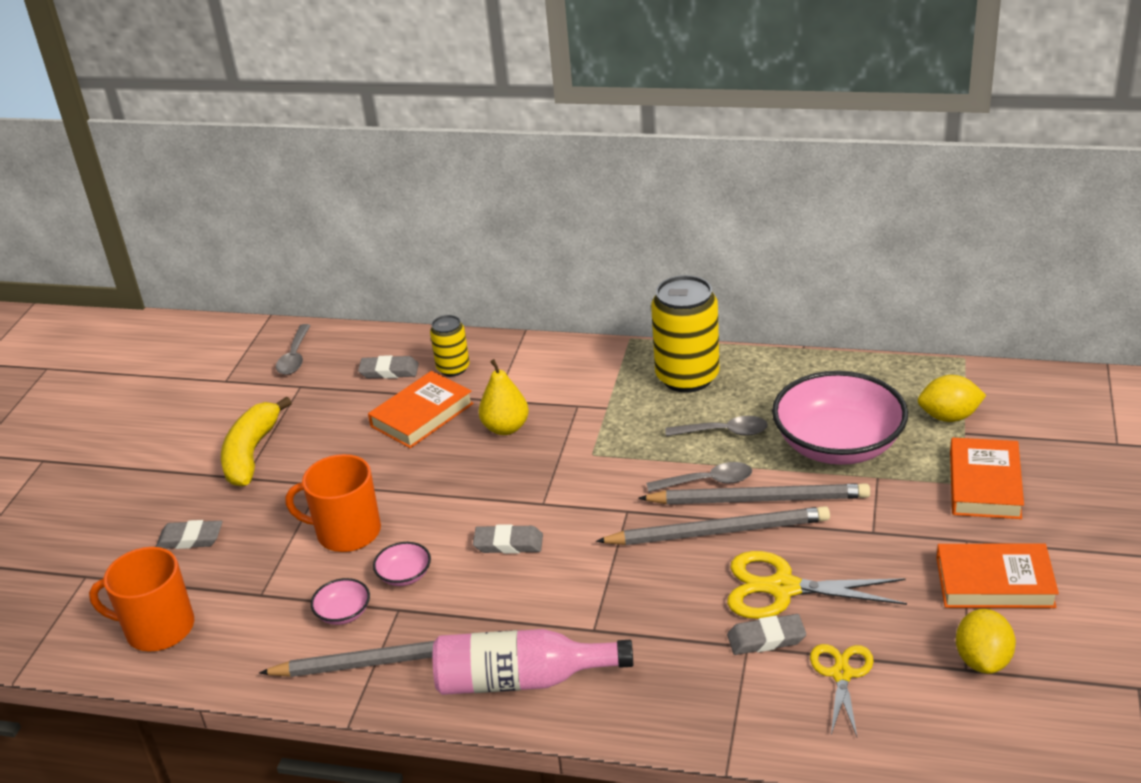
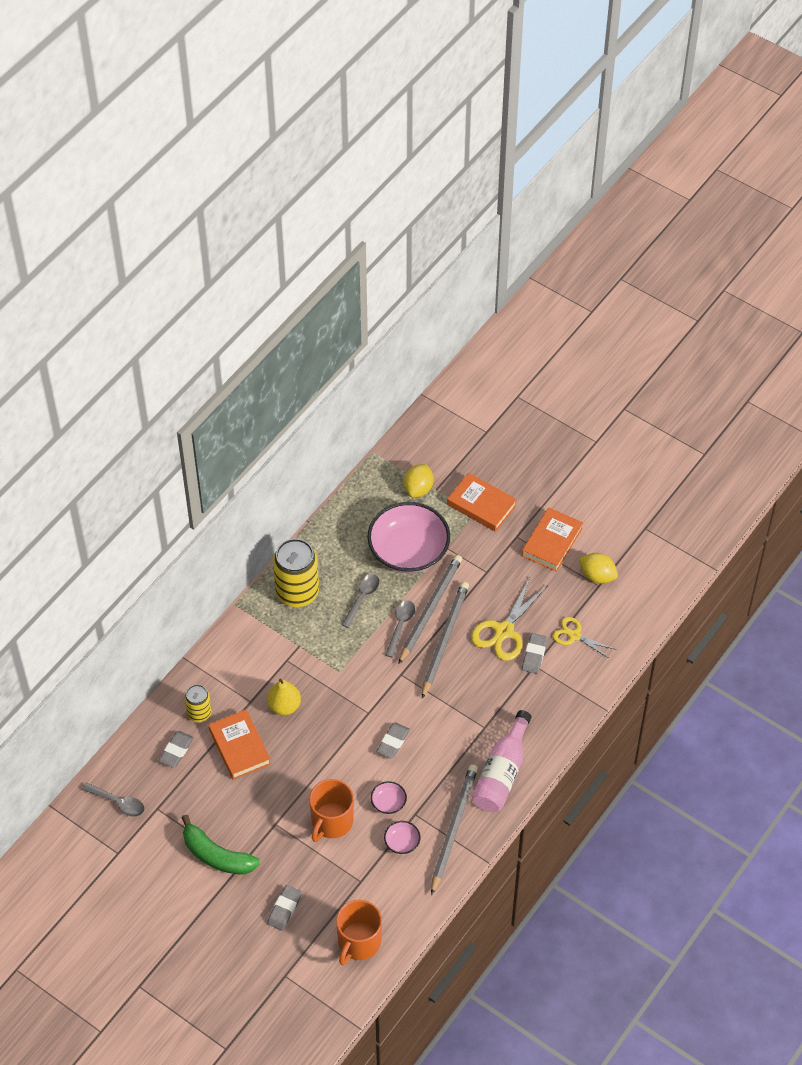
camera: 70 degrees left, 20 degrees up
(251, 453) = (216, 855): yellow banana -> green banana

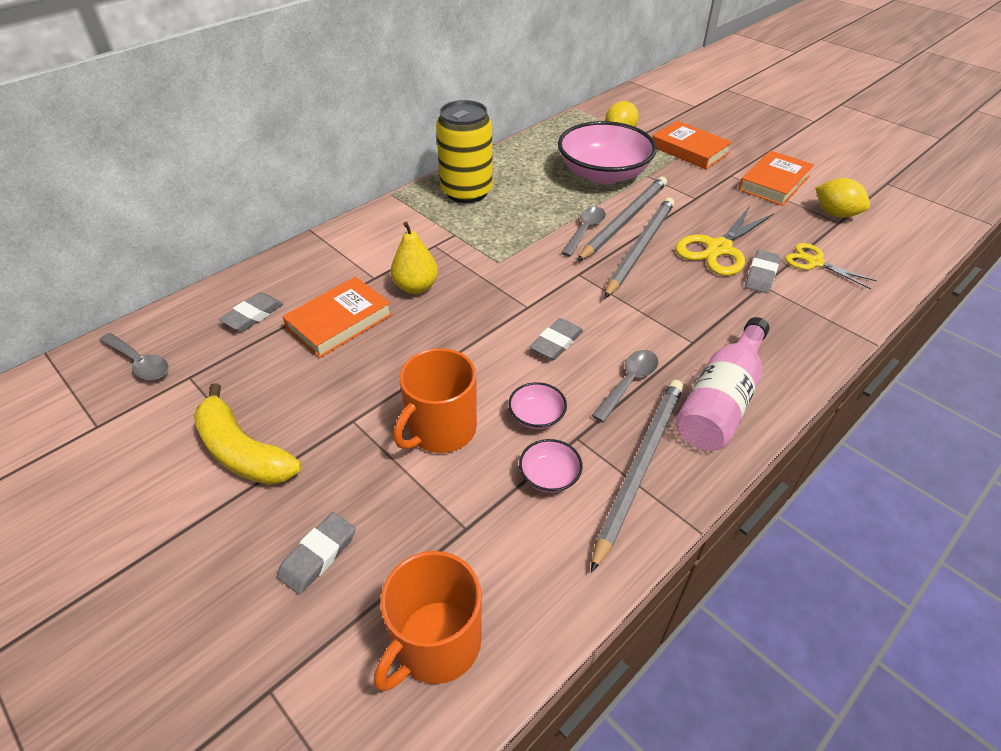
camera: 10 degrees right, 10 degrees down
(199, 713) = (303, 281): yellow can -> none
(216, 855) = (243, 451): green banana -> yellow banana
(239, 747) = (339, 321): orange book -> orange book turned 60 degrees clockwise
(362, 598) = (542, 204): grey spoon -> grey spoon (628, 383)

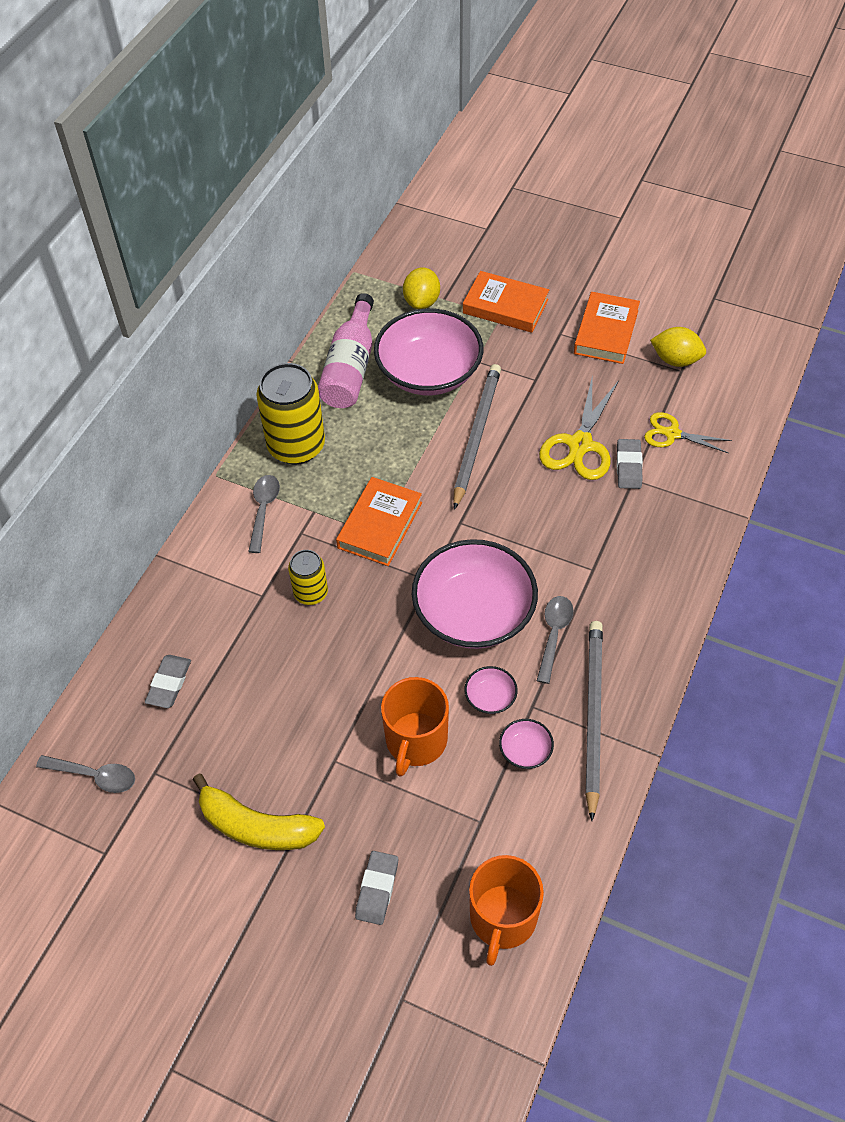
camera: 20 degrees left, 10 degrees up
(339, 321) = (259, 660): orange book -> orange book (380, 525)
(416, 287) = (311, 593): yellow pear -> yellow can
(556, 342) = (474, 613): grey eraser -> pink bowl
(585, 231) = (443, 462): grey spoon -> grey spoon (263, 510)
(640, 248) = (506, 468): grey pencil -> none
(721, 401) = (636, 625): pink bottle -> pink bottle (350, 368)

